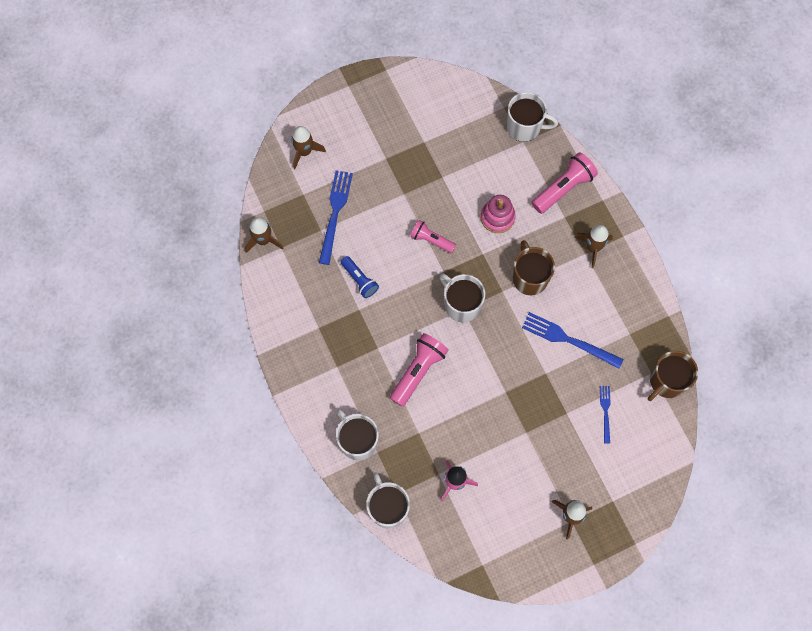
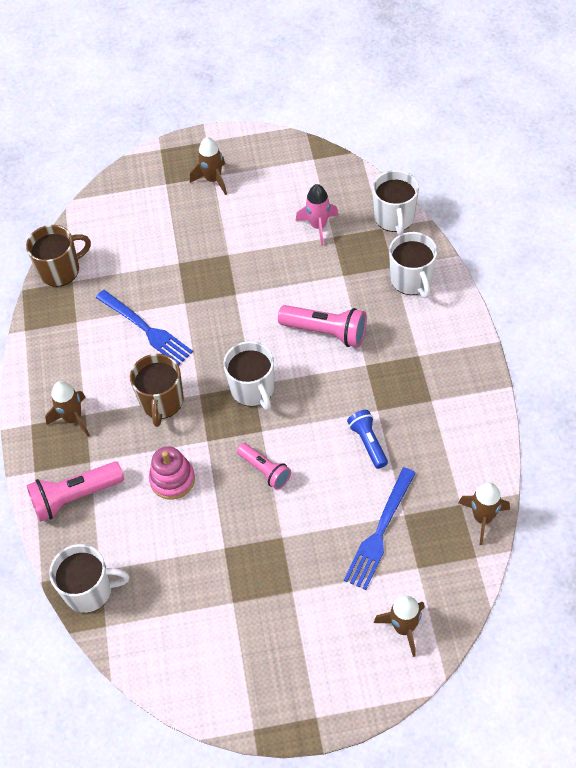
camera: 160 degrees left, 15 degrees down
(418, 371) = (326, 332): pink flashlight -> pink flashlight turned 120 degrees counterclockwise
(524, 127) = (89, 590): white mug -> white mug turned 150 degrees clockwise
(605, 411) = (137, 256): blue fork -> none

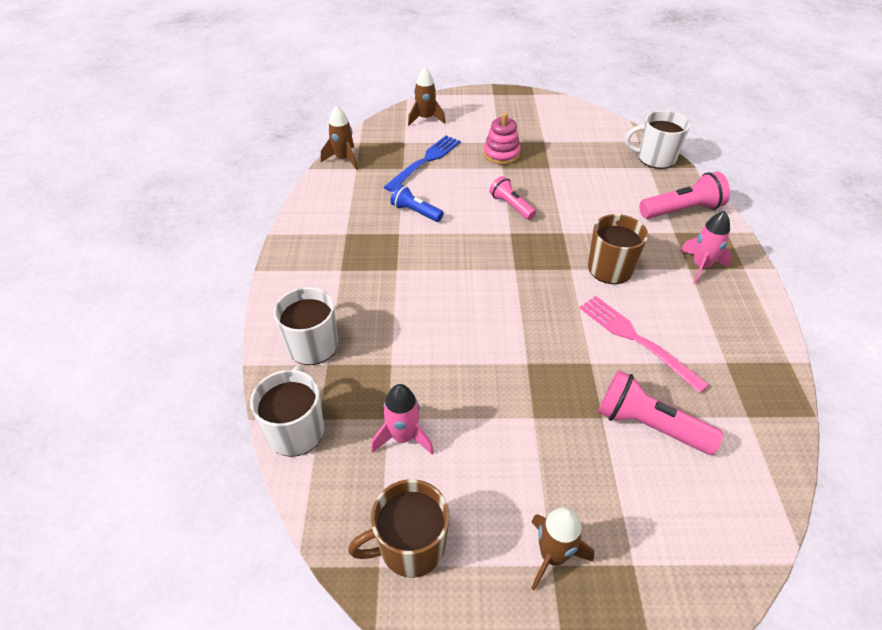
camera: 175 degrees left, 10 degrees down
(60, 270) = (770, 435): brown mug -> brown mug (410, 546)
(73, 418) = (700, 266): brown rocket -> pink rocket
(147, 329) = (635, 339): blue fork -> pink fork
(172, 479) = (594, 210): pink stacking toy -> pink stacking toy (501, 154)
(253, 389) = (515, 265): white mug -> none
(326, 332) = (429, 305): pink flashlight -> pink flashlight (649, 425)
(368, 443) = (415, 212): blue flashlight -> blue flashlight turned 135 degrees clockwise

